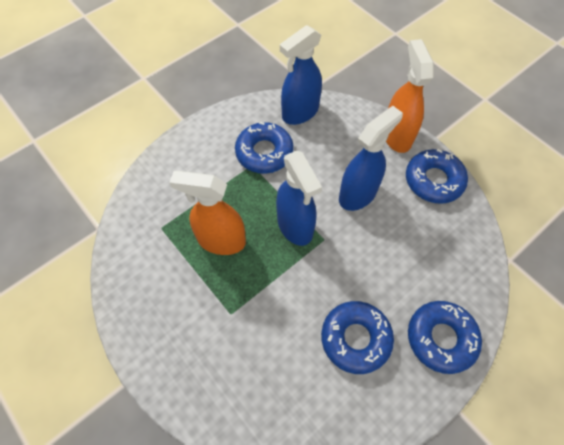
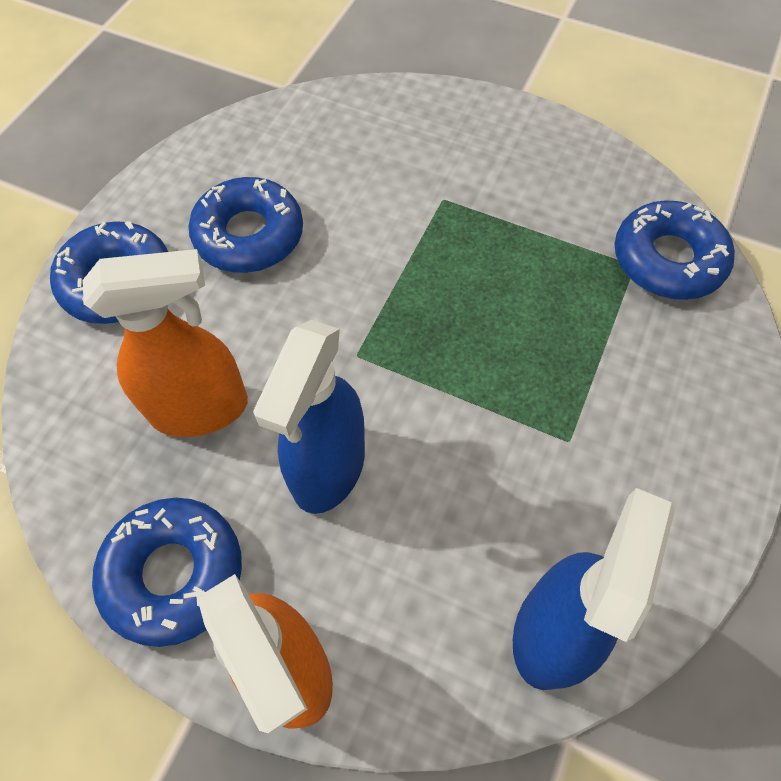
camera: 155 degrees right, 0 degrees up
(221, 240) = (526, 284): orange spray bottle -> orange spray bottle (200, 408)
(264, 152) = (563, 480): blue donut -> blue donut (667, 260)
(295, 226) = (418, 356): blue spray bottle -> none

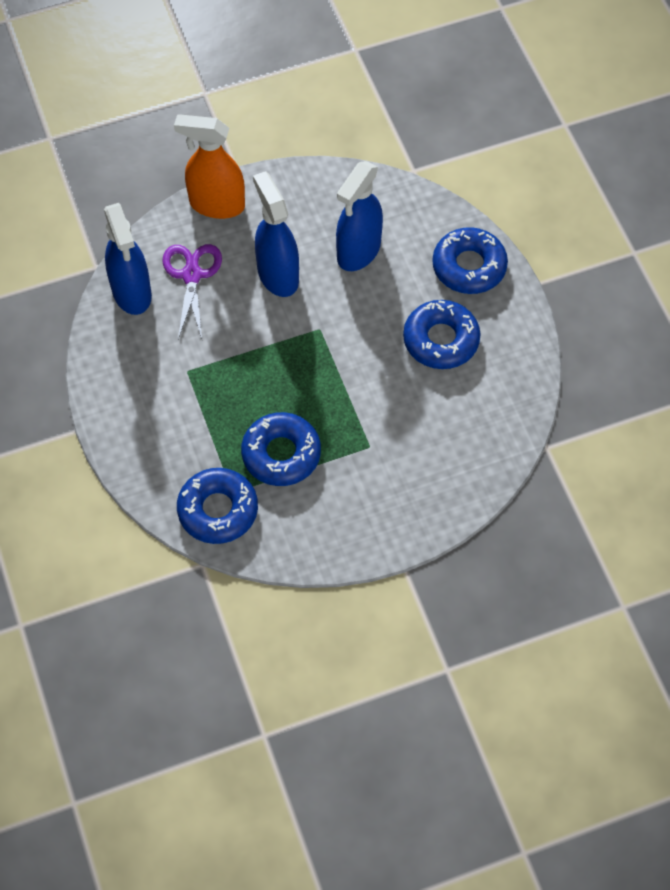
camera: 135 degrees right, 0 degrees up
(173, 573) = (293, 195): blue donut -> blue donut (281, 454)
(200, 408) = (358, 251): orange spray bottle -> blue spray bottle
(439, 576) = (192, 275): none -> purple scissors

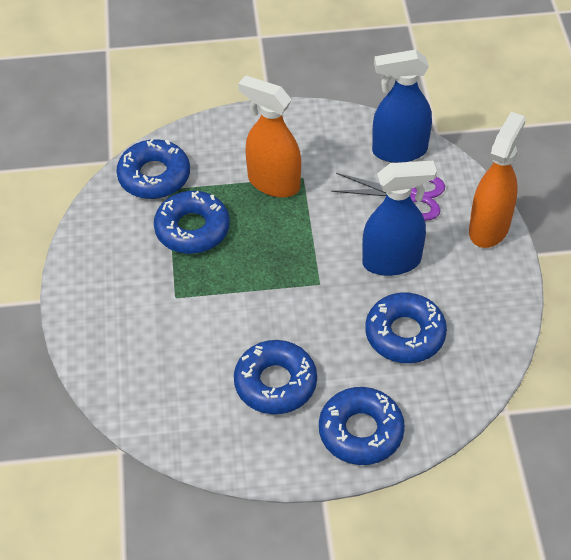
camera: 105 degrees right, 10 degrees down
(201, 395) = (273, 183): none -> orange spray bottle
(358, 251) = (405, 334): blue spray bottle -> blue donut

